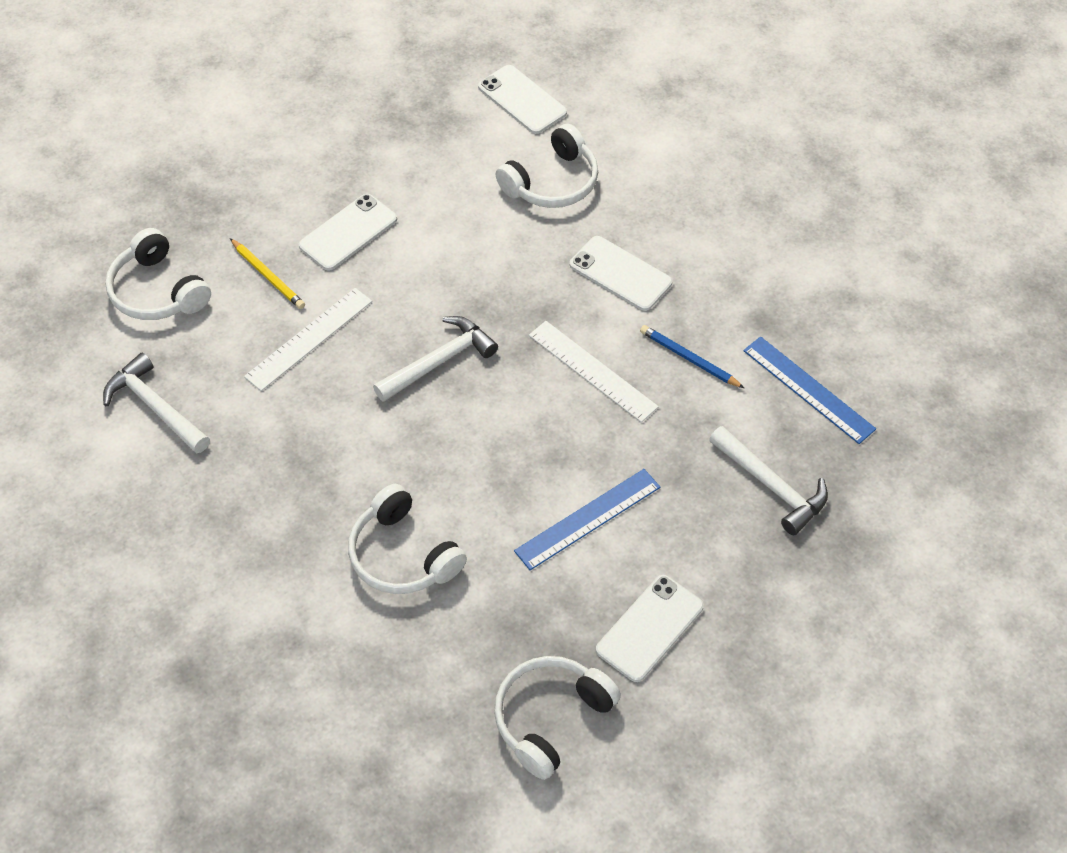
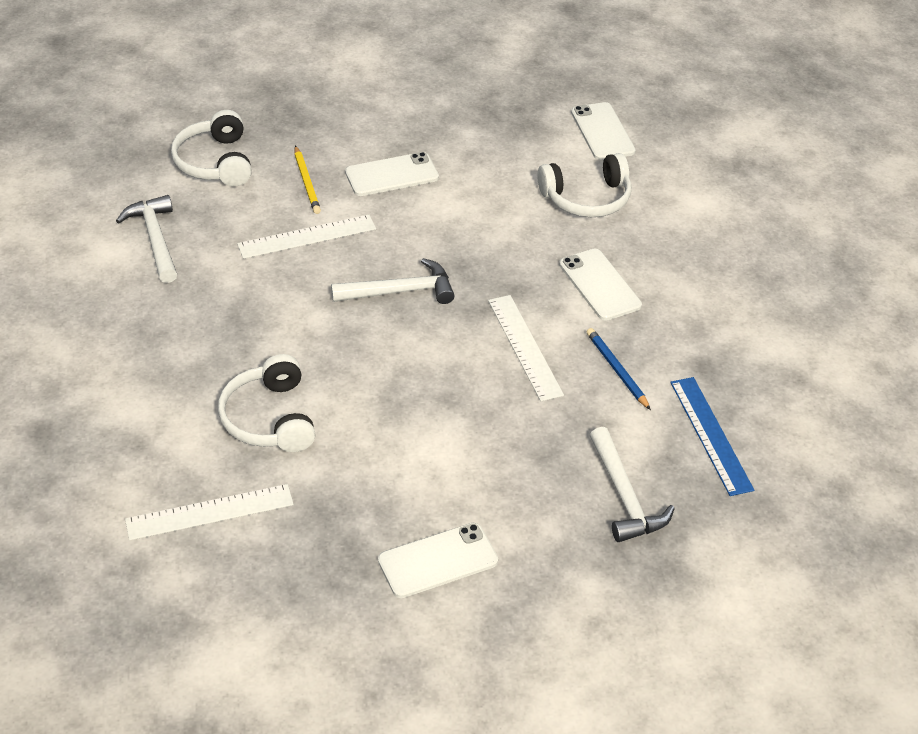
camera: 25 degrees right, 10 degrees down
(411, 679) = (209, 512): none -> white ruler
(551, 718) = (304, 592): white headphones -> none
(588, 519) = (443, 455): blue ruler -> none

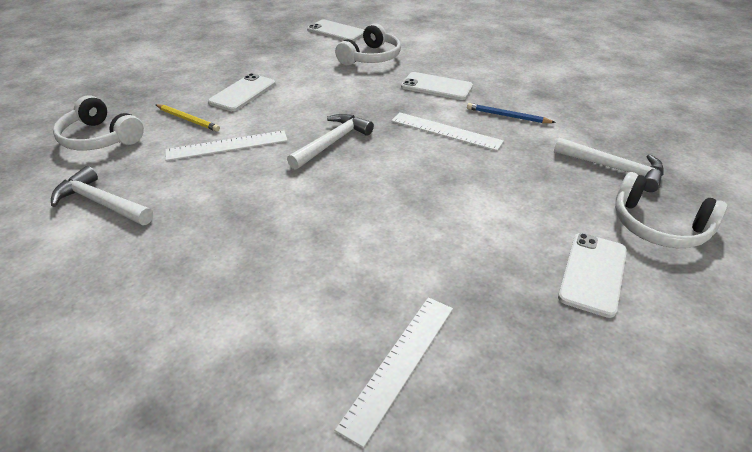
camera: 40 degrees left, 5 degrees down
(270, 418) = (350, 263): white headphones -> white headphones (658, 226)
(307, 236) = (227, 145): white ruler -> white ruler turned 45 degrees clockwise
(710, 435) = (596, 118): blue ruler -> none

